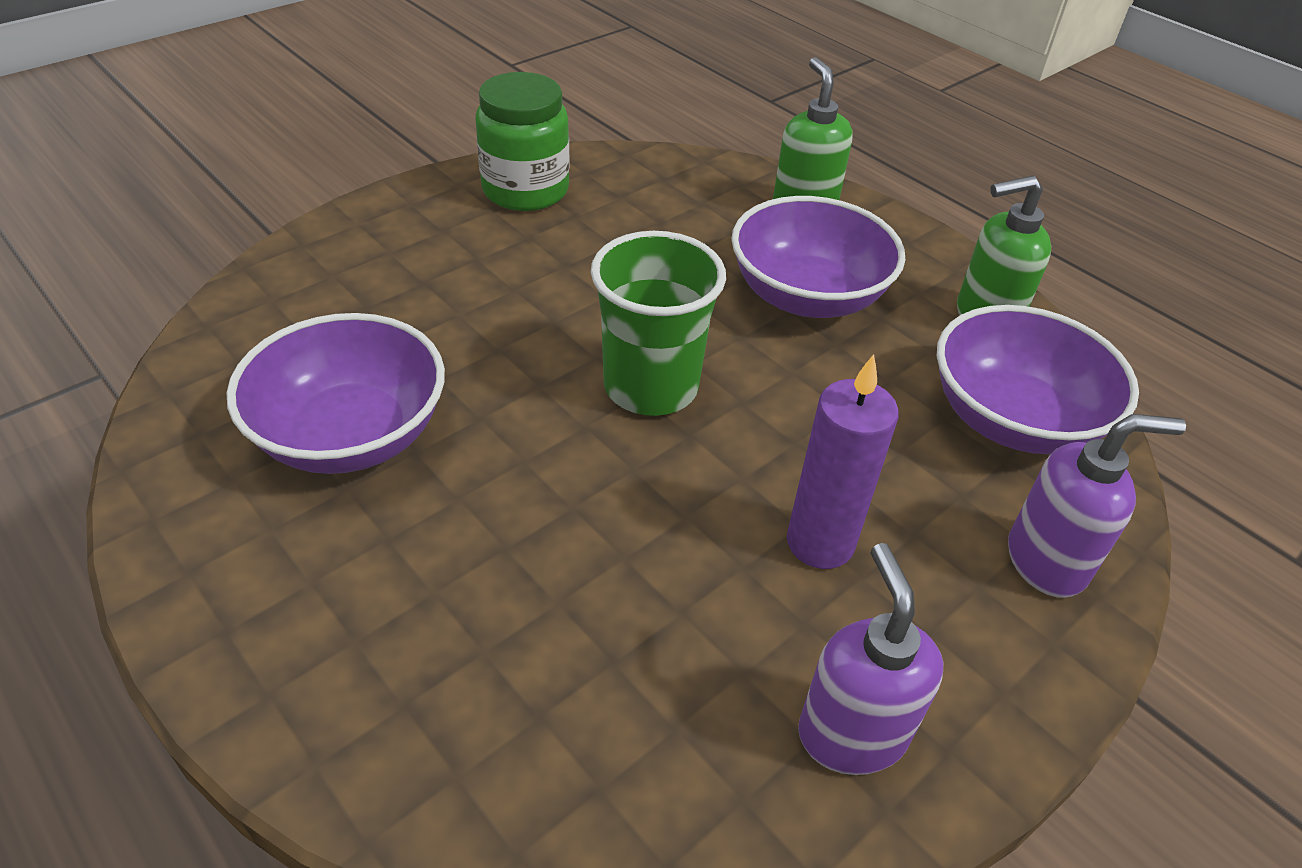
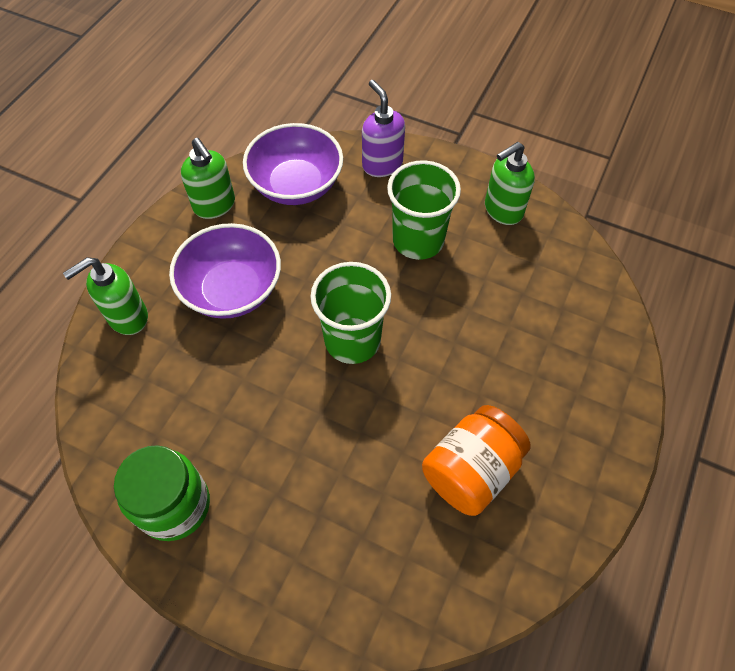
camera: 110 degrees left, 15 degrees up
(351, 435) = (471, 471): purple bowl -> orange jar
(820, 543) = (418, 240): purple candle -> green cup
(851, 733) = (502, 210): purple soap dispenser -> green soap dispenser

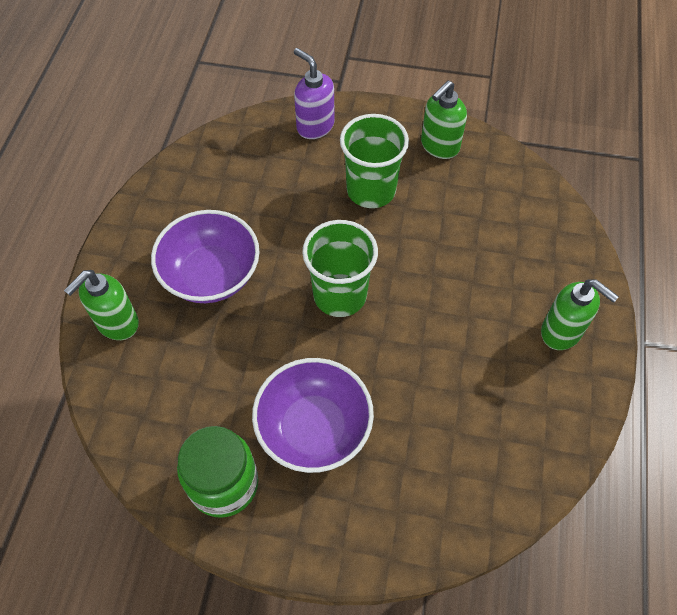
camera: 15 degrees left, 0 degrees up
(215, 206) = (166, 198): green soap dispenser -> green soap dispenser (561, 332)
(296, 185) = (239, 162): purple bowl -> purple bowl (314, 428)
(471, 471) = (482, 384): orange jar -> none

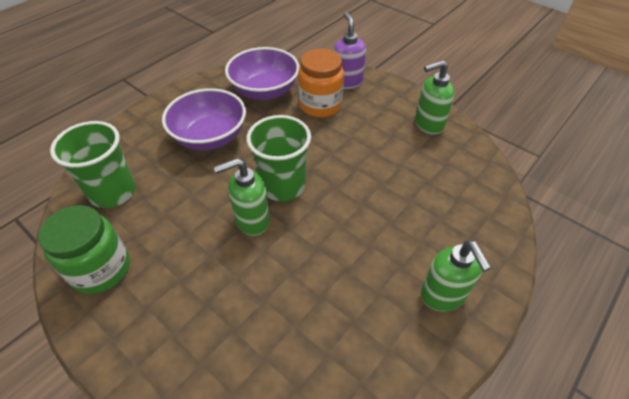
camera: 30 degrees right, 10 degrees down
(117, 323) = (131, 139): green soap dispenser -> green soap dispenser (252, 220)
(307, 173) = (320, 105): none -> orange jar
(314, 428) = (191, 265): purple bowl -> purple bowl (264, 91)
(371, 190) = (357, 131): green cup -> green cup (113, 192)

